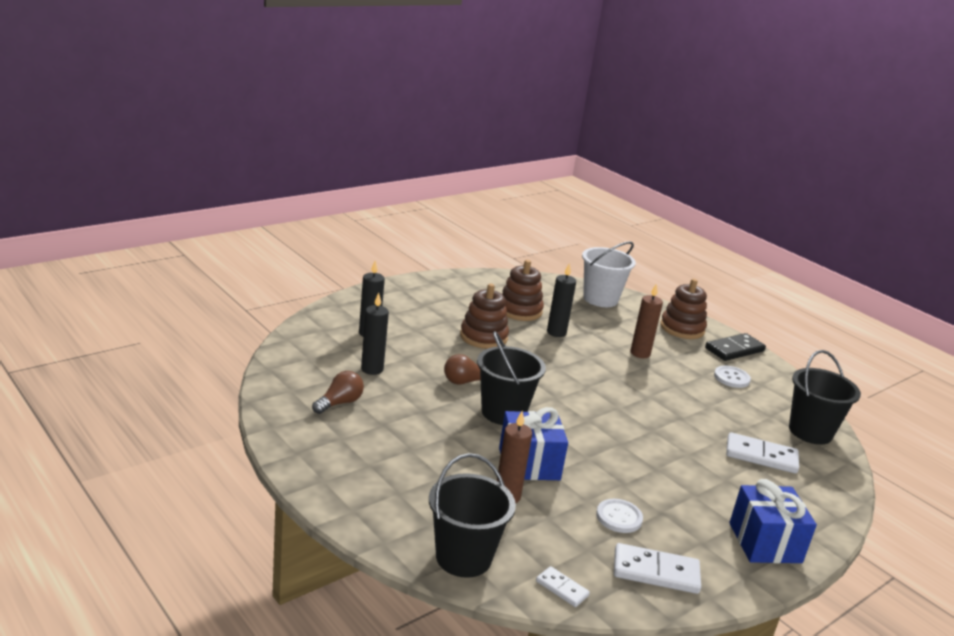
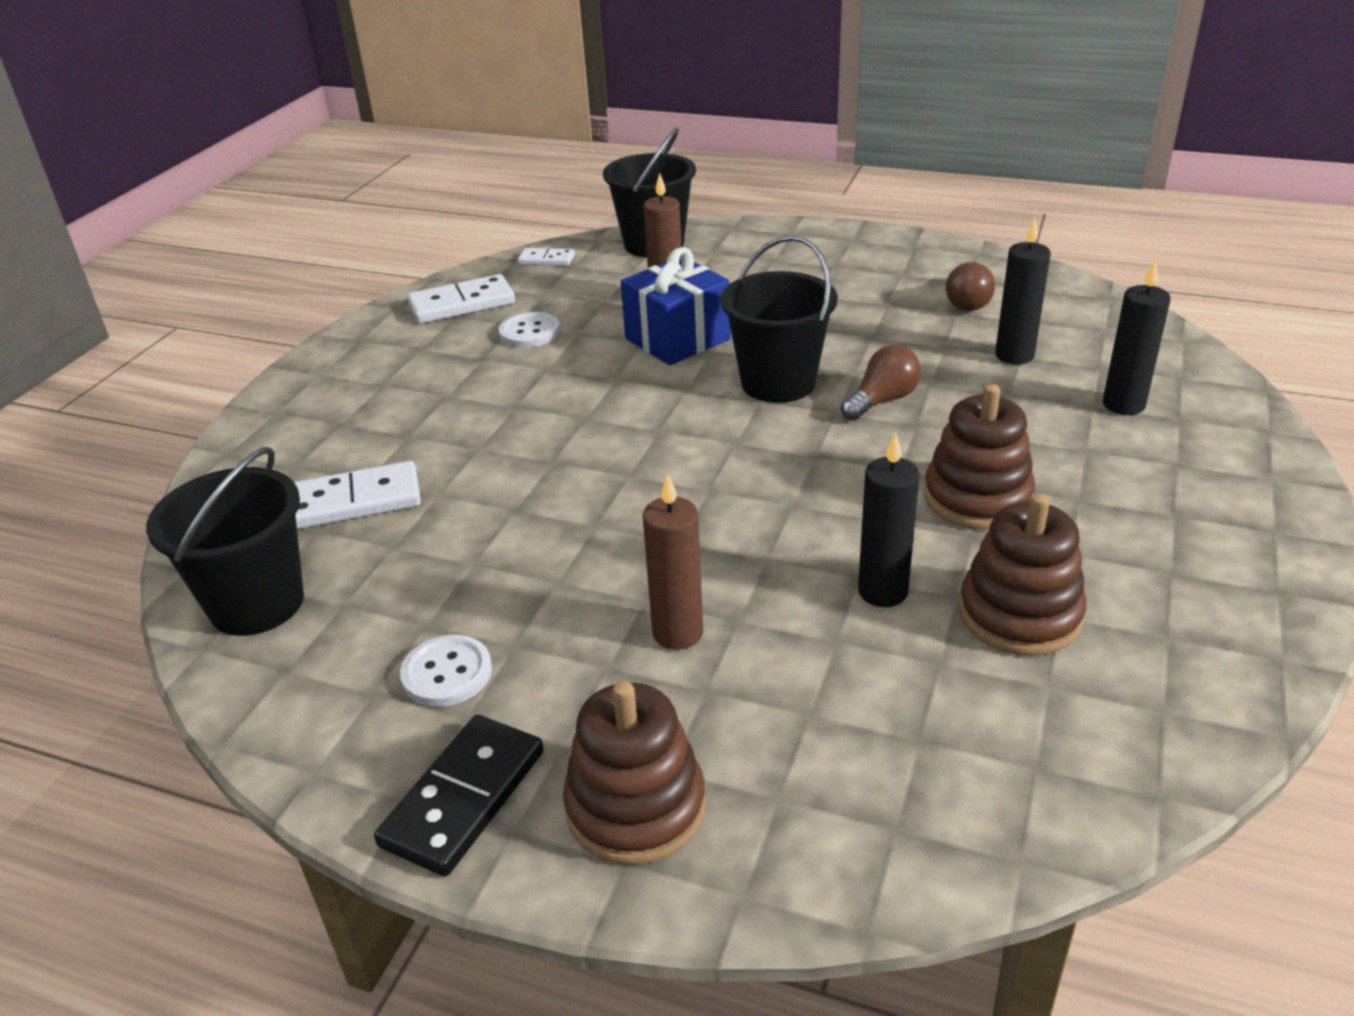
camera: 155 degrees right, 10 degrees up
(600, 299) = (922, 802): white bucket -> none
(765, 543) = (338, 379): blue gift -> none

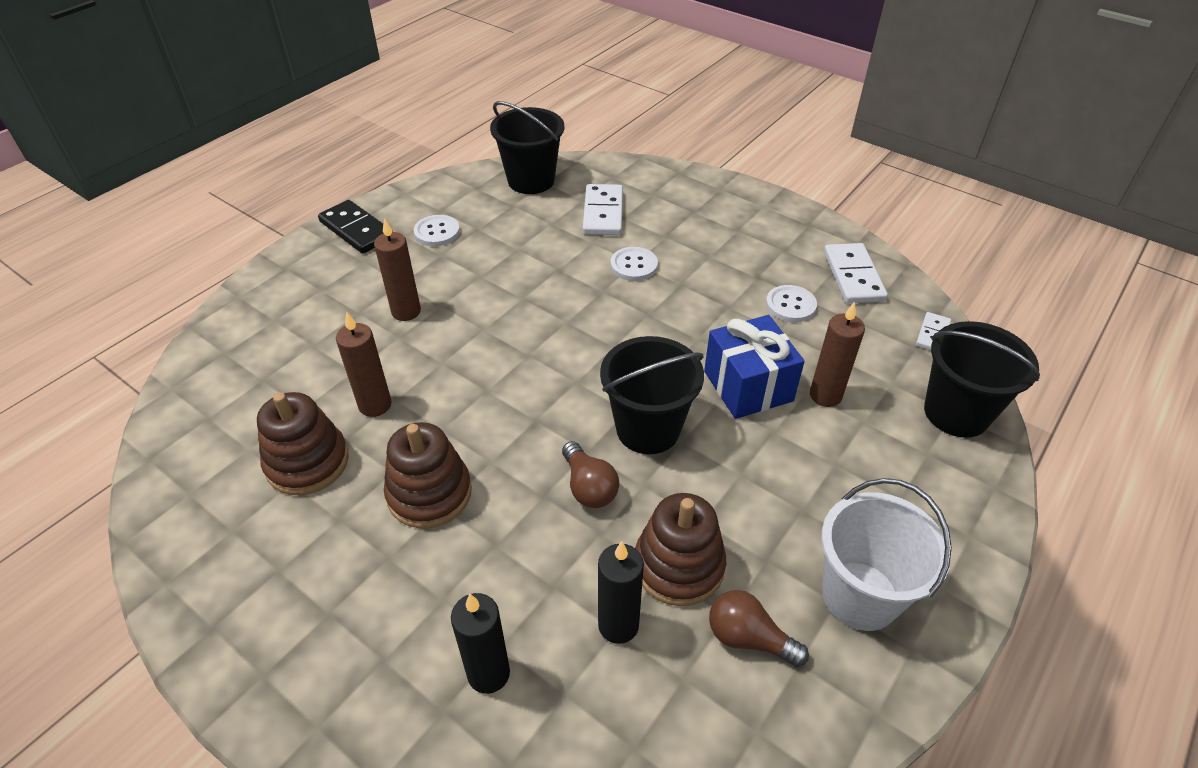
camera: 105 degrees right, 10 degrees up
(485, 447) = (634, 265): none -> white button
(635, 807) = (309, 276): brown stacking toy -> brown stacking toy (678, 565)
(882, 591) = (375, 405): black candle -> brown candle
(886, 266) = (860, 595): none -> white bucket

